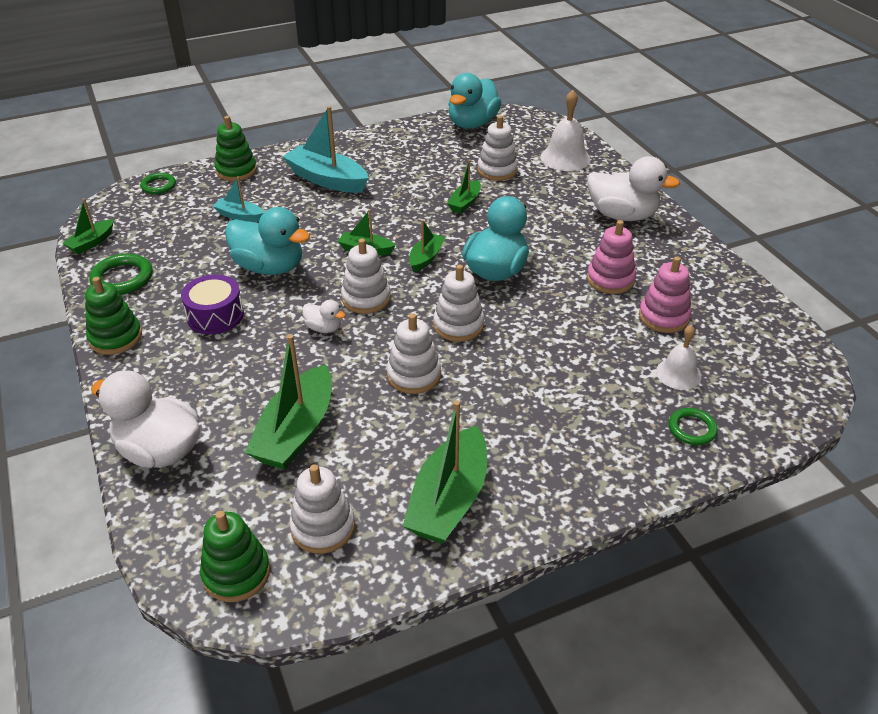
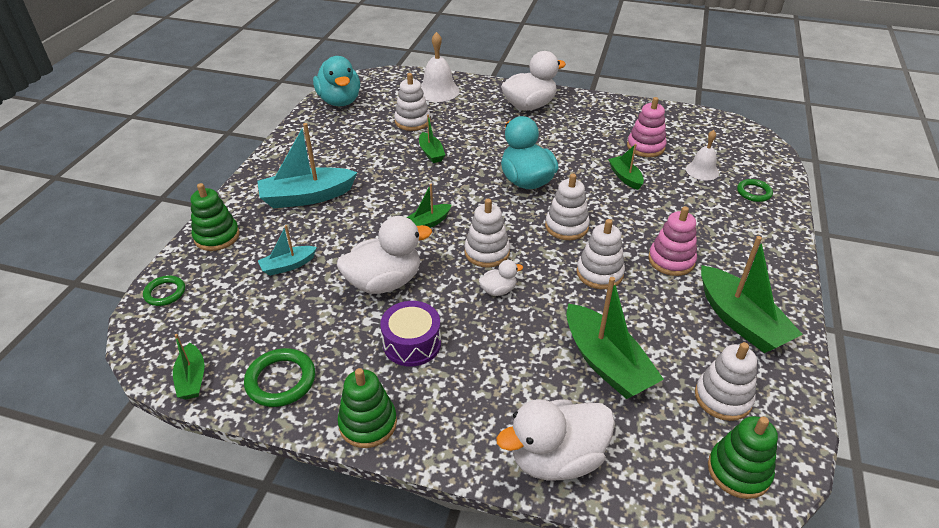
camera: 50 degrees left, 0 degrees up
(270, 267) = (384, 282): turquoise duck -> white duck
(426, 258) = (473, 202): green boat -> green boat (625, 177)
(610, 279) = (588, 145): pink stacking toy -> pink stacking toy (671, 260)

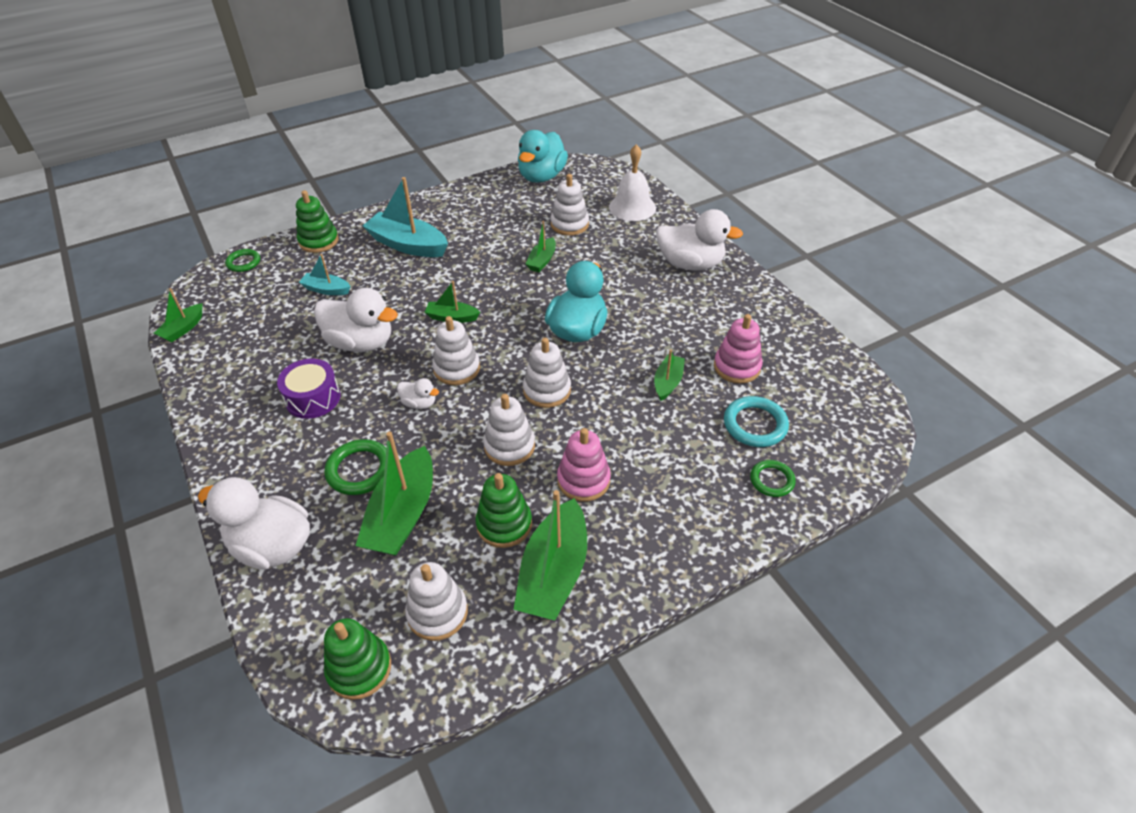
camera: 45 degrees right, 5 degrees up
(281, 380) = (217, 365): green ring -> green ring (360, 470)
(368, 423) = (217, 429): green stacking toy -> green stacking toy (504, 524)
(702, 170) = (755, 425): white bell -> turquoise ring

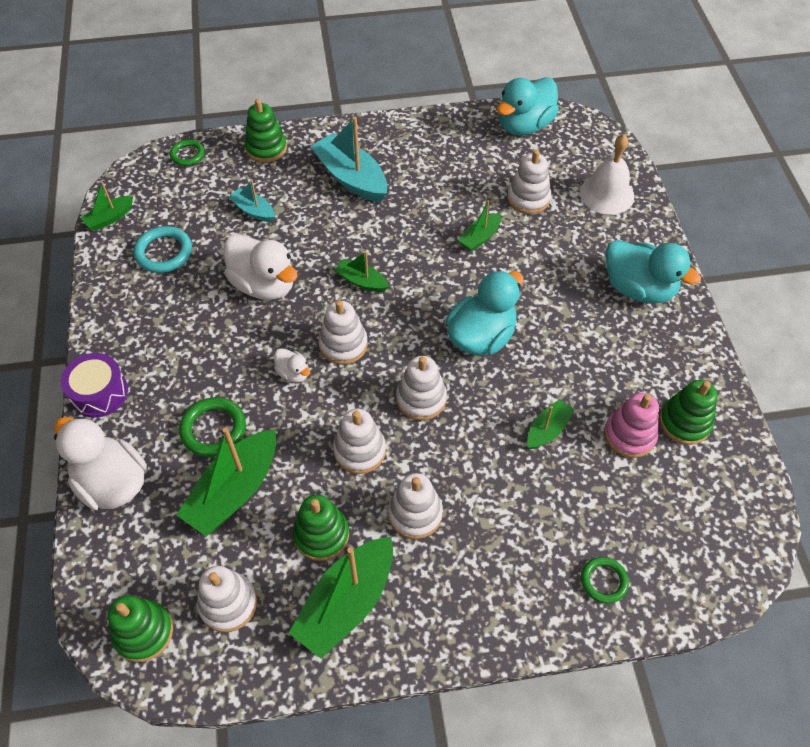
camera: 20 degrees right, 10 degrees up
(313, 398) = (199, 335): purple drum -> purple drum (99, 393)
(583, 480) = (415, 513): pink stacking toy -> white stacking toy
(690, 264) = (638, 288): white duck -> turquoise duck
(755, 425) = (616, 510): turquoise ring -> turquoise ring (164, 252)
(775, 346) = (684, 422): none -> green stacking toy

